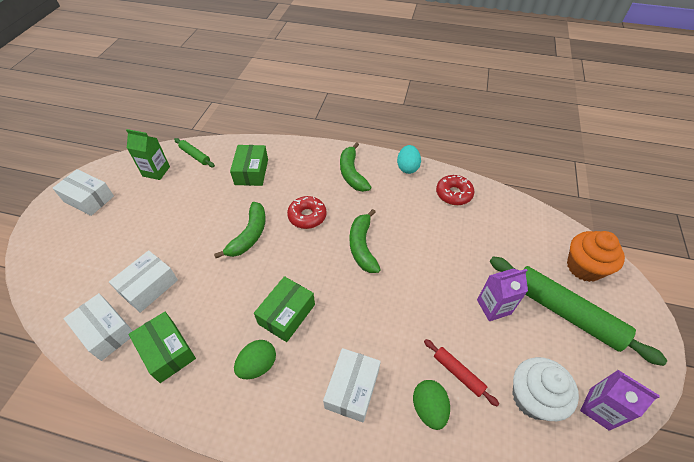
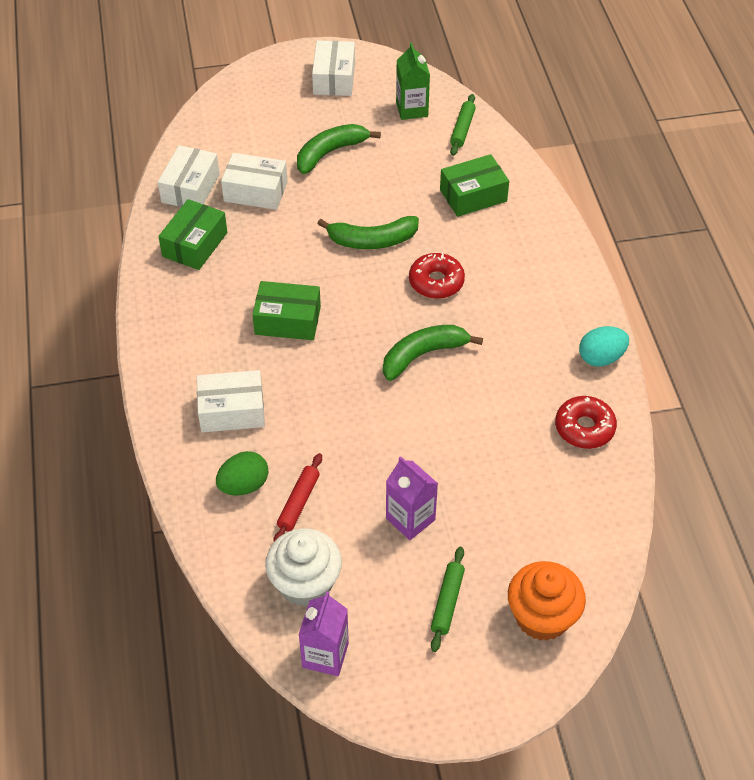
camera: 65 degrees right, 0 degrees up
(258, 365) = (217, 322): green egg -> none
(352, 173) = (544, 299): green banana -> green banana (330, 153)
(565, 312) = (447, 602): green rolling pin -> green rolling pin, size x0.47

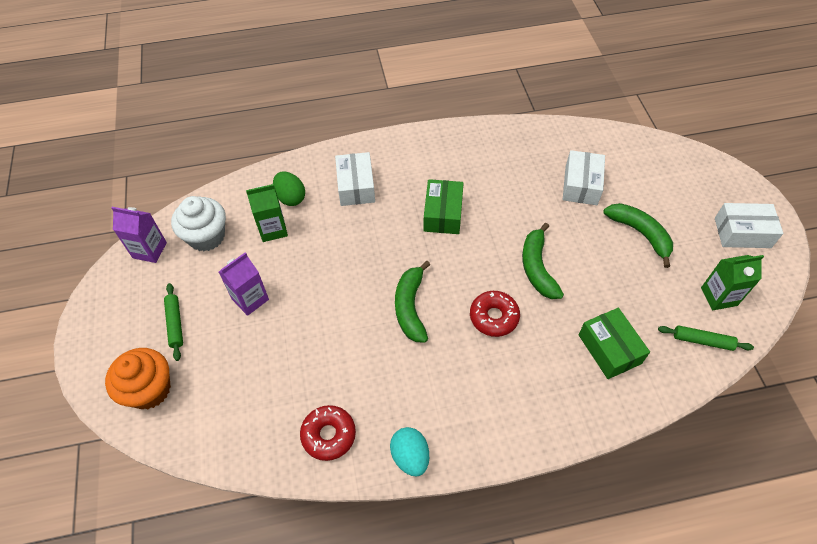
camera: 90 degrees right, 5 degrees up
(190, 188) = (576, 145): white box -> none
(195, 244) = (516, 152): green box -> none
(298, 502) = (273, 229): red rolling pin -> green carton
(423, 355) = (410, 307): green banana -> green banana turned 150 degrees counterclockwise
(447, 602) = (175, 324): green rolling pin -> green rolling pin turned 60 degrees clockwise

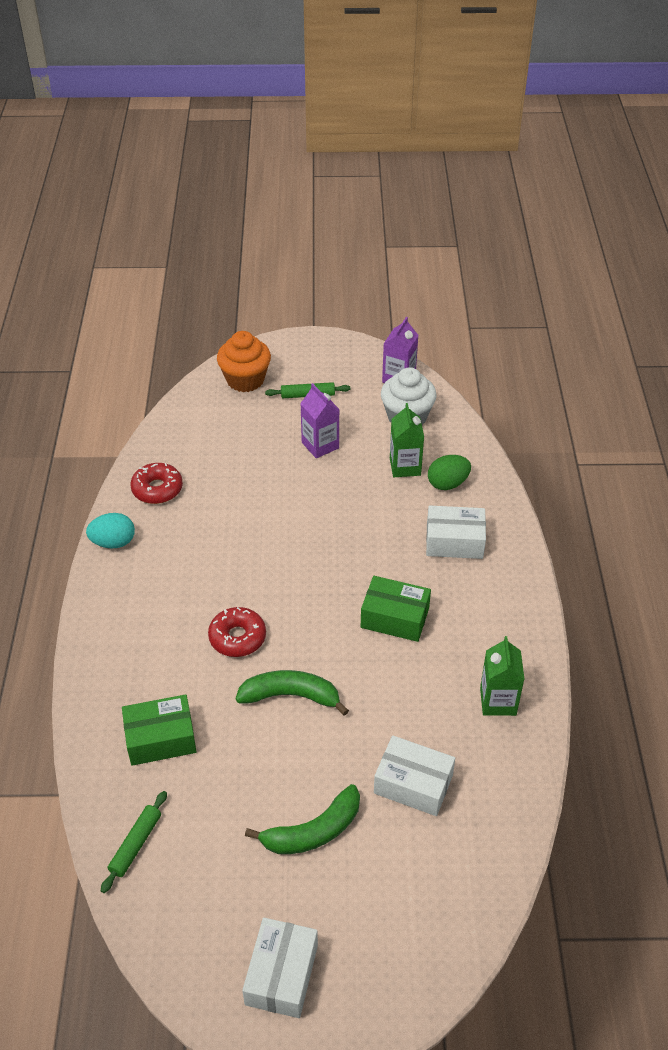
camera: 100 degrees right, 10 degrees down
(410, 307) = (273, 567): green banana -> none
(719, 296) = (189, 892): green carton -> green carton (498, 701)

